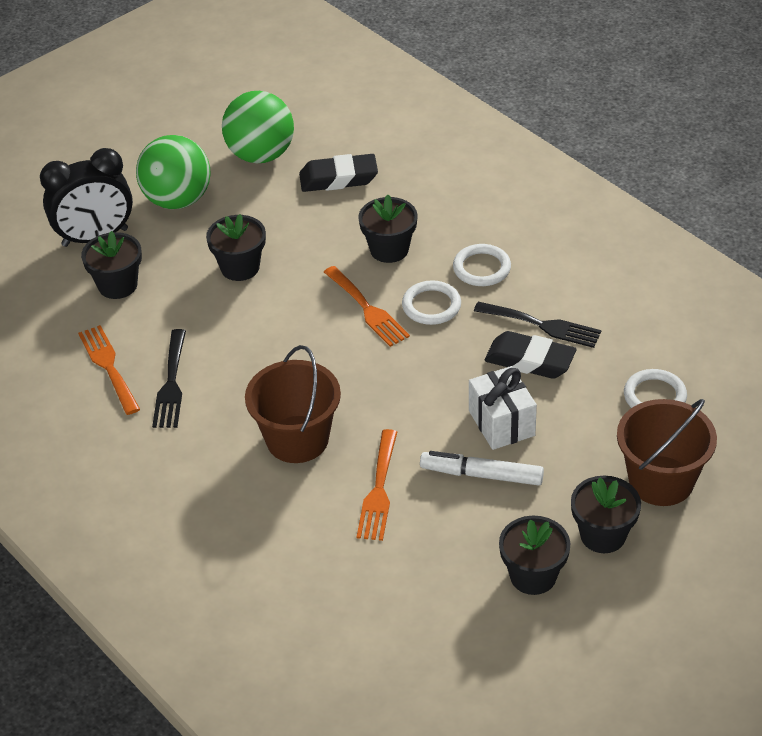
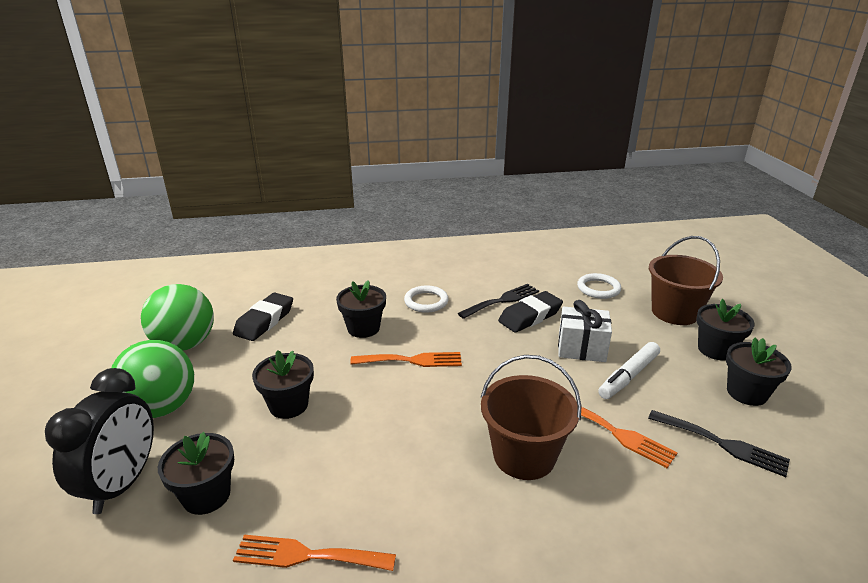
camera: 60 degrees left, 15 degrees down
(171, 384) = (381, 513): black fork -> black fork (722, 444)
(431, 306) = (439, 333): white ring -> none

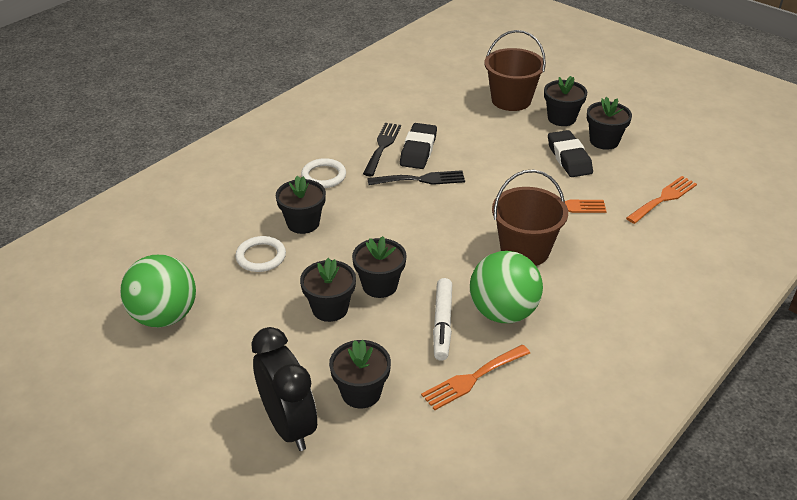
camera: 40 degrees left, 10 degrees up
(161, 408) = (230, 368): green ball -> green ball (503, 312)
(264, 321) = (207, 261): black eraser -> black eraser (569, 158)
(351, 409) = (379, 285): none -> black flower pot
(412, 360) = (376, 228): orange fork -> orange fork (663, 198)
(581, 348) = (481, 159): white gift -> none
(598, 288) = (441, 103): white ring -> white ring (261, 257)
(628, 376) = (530, 164): white marker -> white marker (442, 324)
(722, 444) = (620, 181): black fork -> black fork (421, 179)

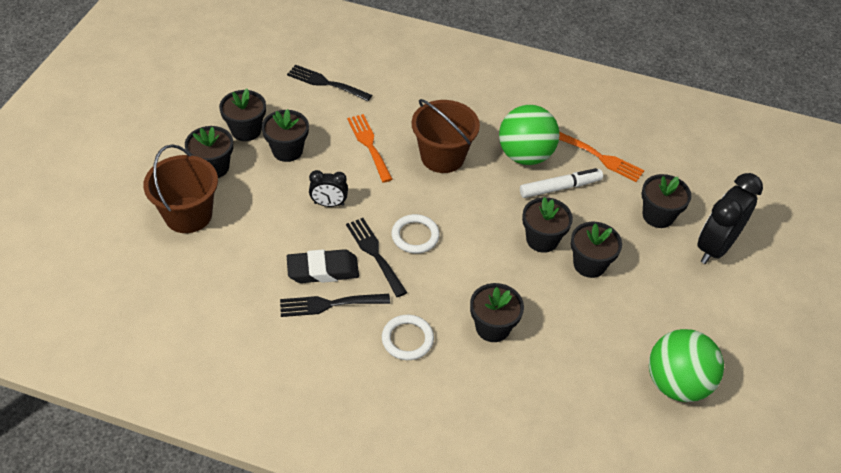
camera: 115 degrees left, 10 degrees up
(261, 257) = (559, 342): white ring -> white ring (415, 236)
(491, 167) = (329, 204): none -> black clock
(569, 158) = (287, 150): black eraser -> black flower pot
(663, 198) = (325, 83): orange fork -> black fork

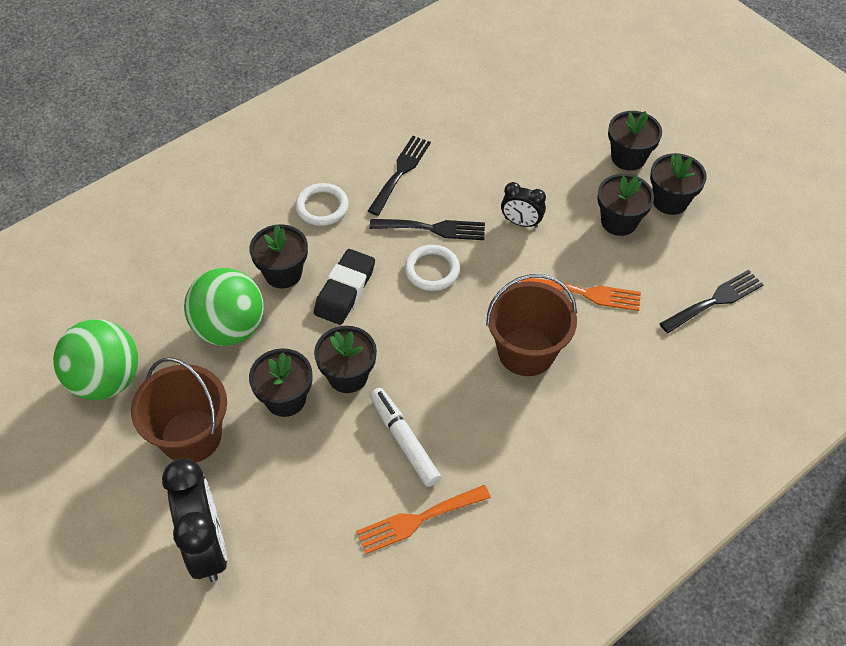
camera: 125 degrees right, 5 degrees up
(188, 215) = (574, 120): brown bucket -> brown bucket (191, 436)
(323, 270) = (441, 184): black eraser -> black eraser (345, 291)
(329, 204) = (521, 222): black clock -> black clock turned 105 degrees counterclockwise
(525, 155) = (476, 436): green ball -> green ball (230, 328)
(560, 188) = (404, 440): white marker -> white marker turned 135 degrees clockwise
(658, 216) = (293, 517): black flower pot -> none

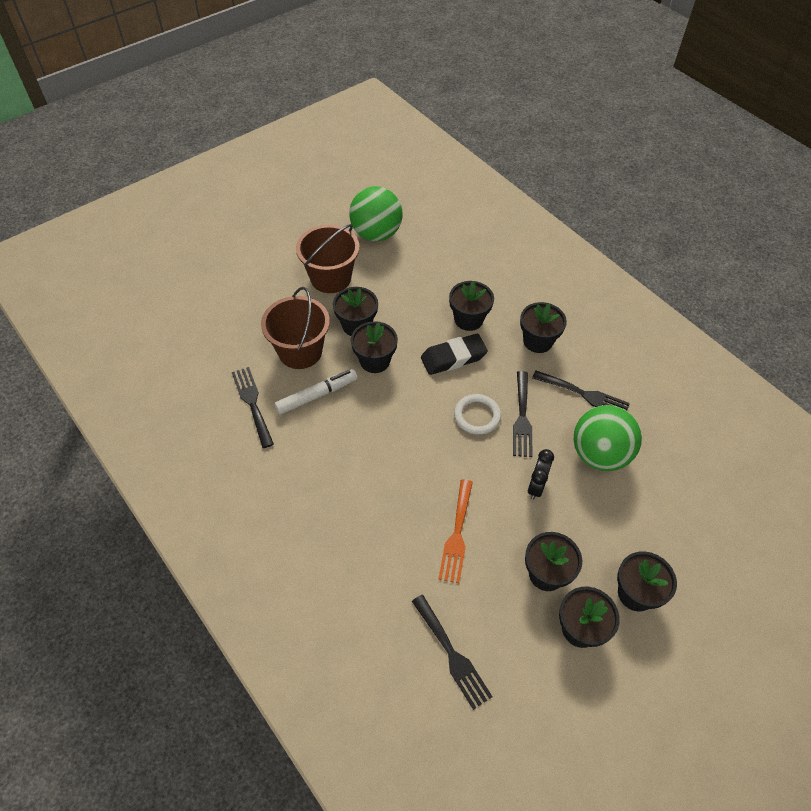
camera: 90 degrees right, 0 degrees up
(207, 546) = (251, 291): black clock -> none
(230, 328) = (417, 292): green ball -> green ball (599, 454)
(322, 207) = (538, 341): white ring -> black flower pot
(345, 291) = (453, 358): black eraser -> black eraser turned 45 degrees counterclockwise
(418, 520) = (252, 403): orange fork -> black fork
(526, 351) = (394, 481): brown bucket -> brown bucket (300, 351)

